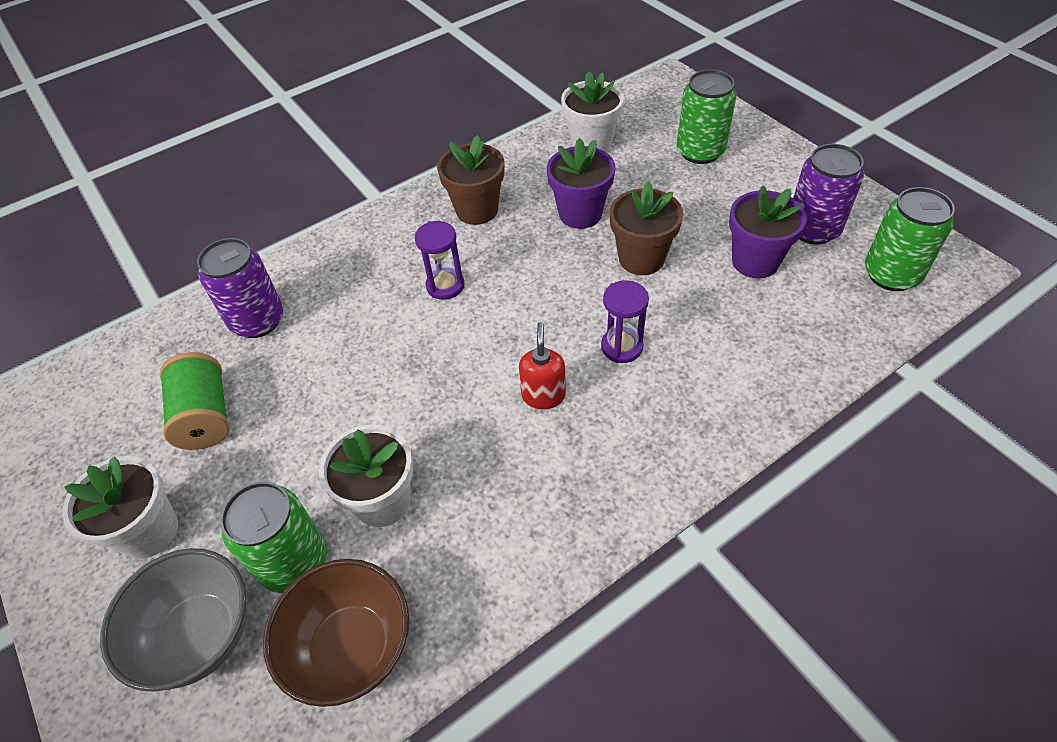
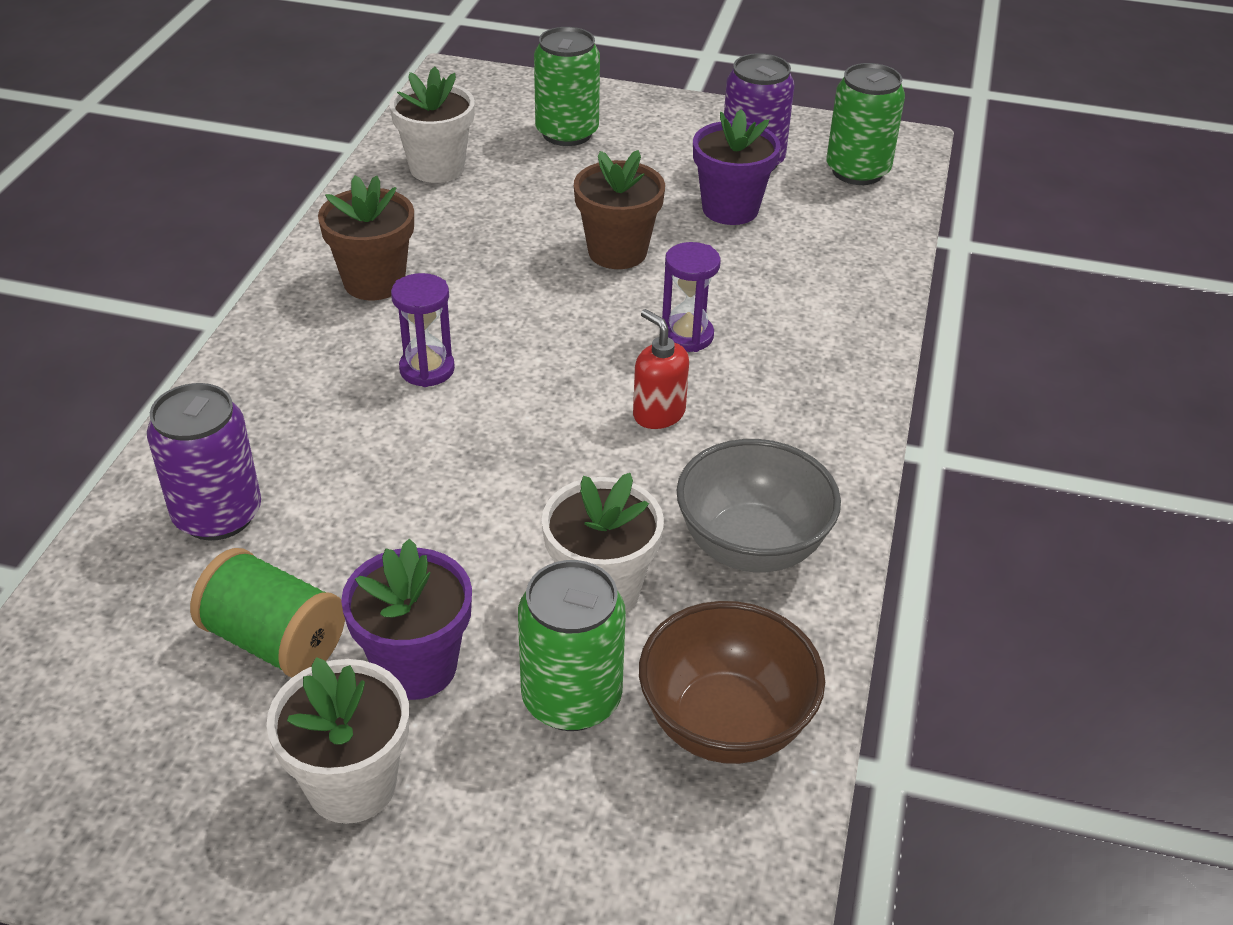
camera: 45 degrees left, 10 degrees down
(200, 636) = (548, 826): grey bowl -> grey bowl (751, 546)
(580, 214) = (503, 238): purple flower pot -> purple flower pot (416, 666)

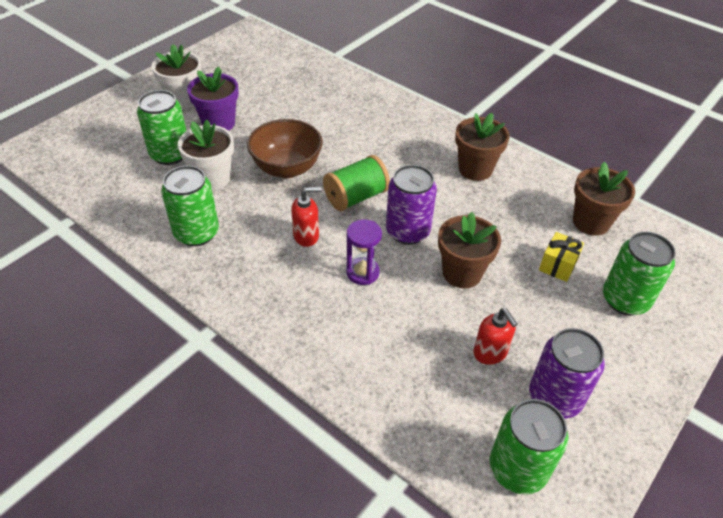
camera: 115 degrees right, 5 degrees up
(218, 515) = (333, 96): purple can -> purple can (407, 231)
(274, 641) = (258, 97): green spool -> green spool (356, 197)
(427, 369) = (391, 169): purple hourglass -> none
(437, 168) = (591, 222): white flower pot -> brown flower pot
(543, 183) = (558, 265): none -> yellow gift
(725, 723) = (121, 188): brown bowl -> brown bowl (287, 168)
(730, 209) = (490, 353): purple flower pot -> red soap dispenser
(751, 546) = (196, 233): grey bowl -> green can

